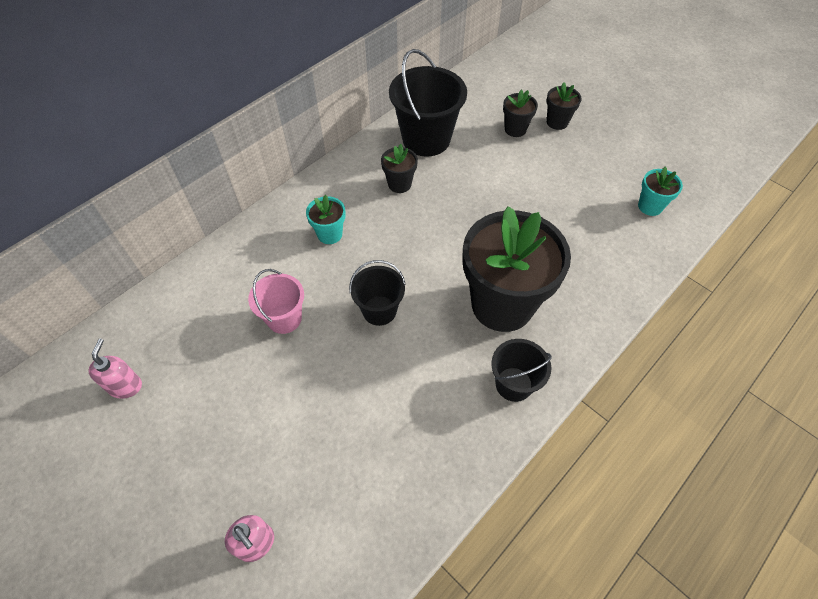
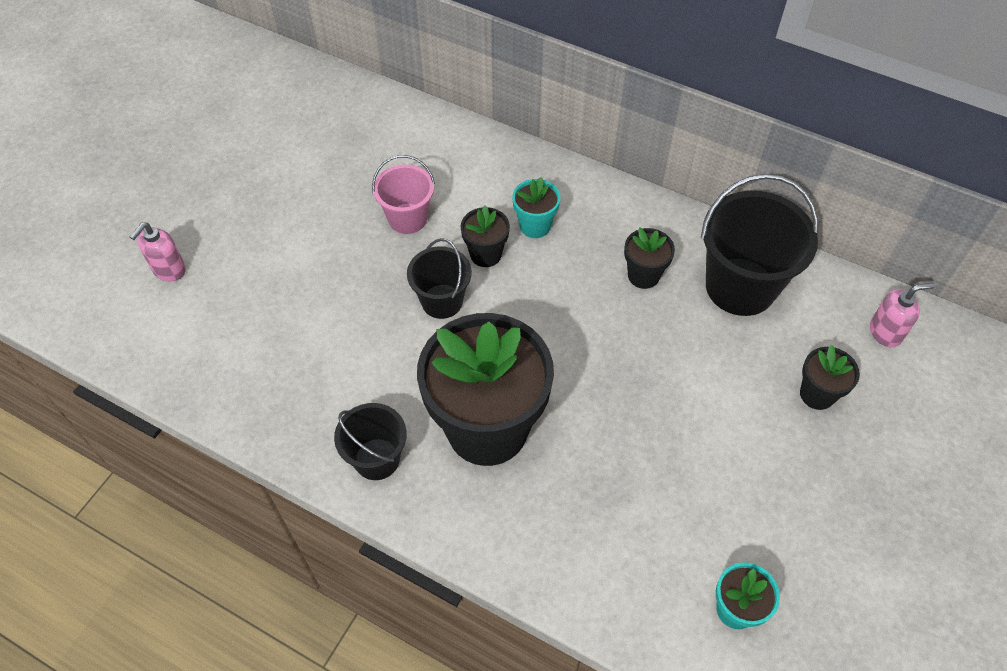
camera: 75 degrees right, 0 degrees up
(126, 386) = (302, 124): pink soap dispenser -> pink soap dispenser (885, 332)
(557, 122) = (864, 451): black flower pot -> black flower pot (485, 254)

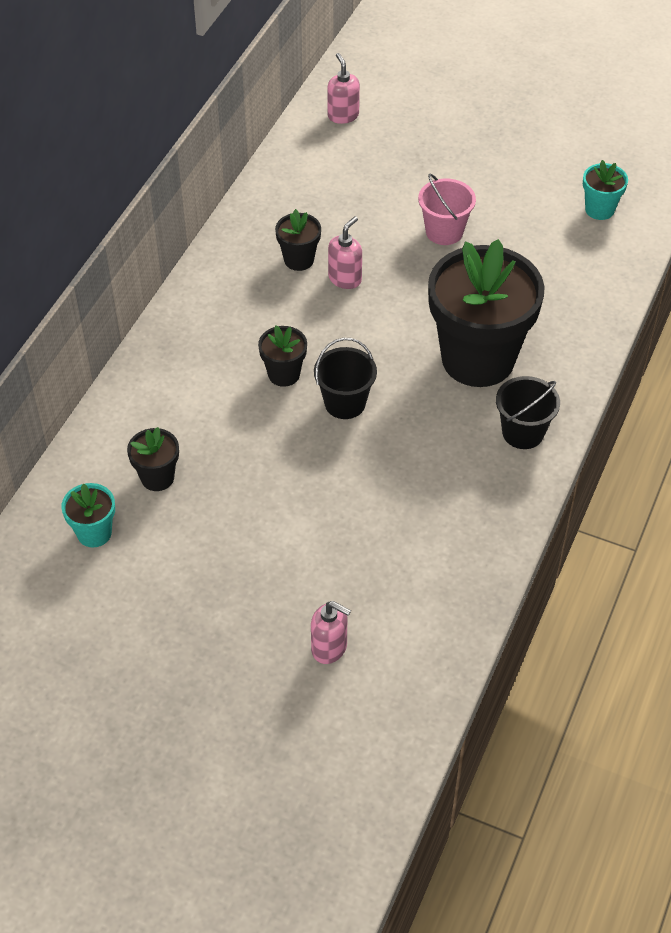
camera: 95 degrees left, 5 degrees down
(407, 218) = (241, 441): pink bucket -> pink bucket (444, 231)
(535, 226) = (244, 339): turquoise flower pot -> turquoise flower pot (94, 533)
(614, 314) = (345, 279): none -> pink soap dispenser
(740, 286) = (305, 197): black bucket -> none
(817, 394) = (409, 157): black flower pot -> black flower pot (157, 477)

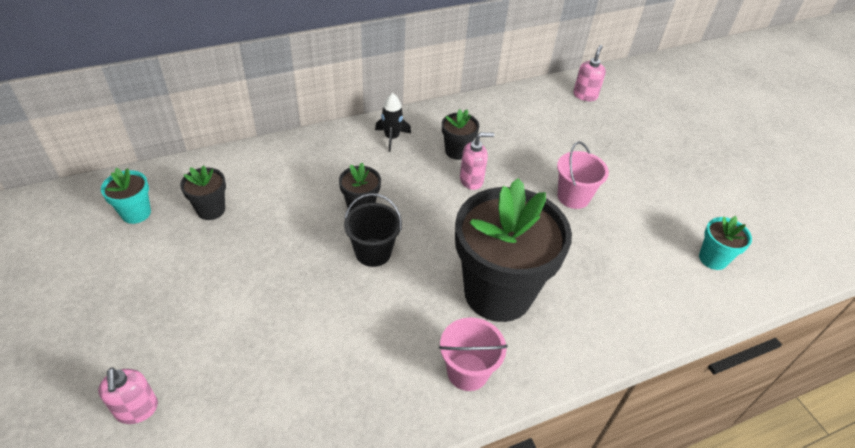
camera: 40 degrees right, 5 degrees down
(223, 289) = (392, 138): none -> black rocket
(523, 432) = (467, 372): black bucket -> pink bucket

